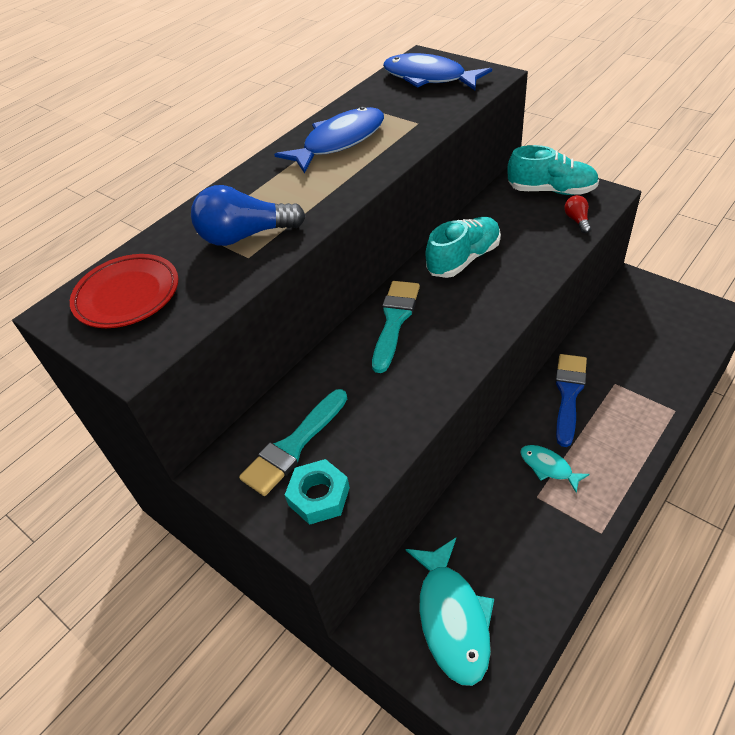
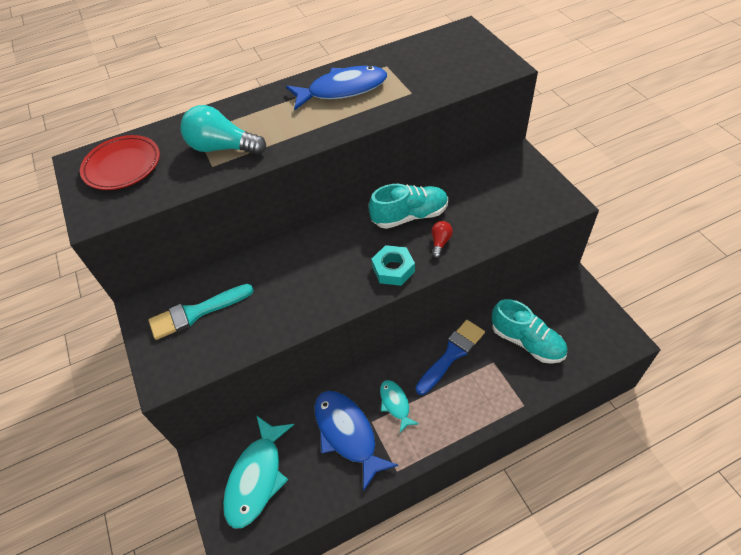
camera: 25 degrees right, 5 degrees up
(245, 235) = (223, 148): blue light bulb -> turquoise light bulb
(319, 496) = (187, 356): turquoise nut -> turquoise nut (393, 269)
(395, 320) = (325, 246): turquoise brush -> none
(429, 78) = (453, 52): blue fish -> blue fish (347, 434)
(551, 190) = (523, 181): turquoise shoe -> turquoise shoe (527, 341)
(577, 220) = (522, 216): red light bulb -> red light bulb (440, 243)

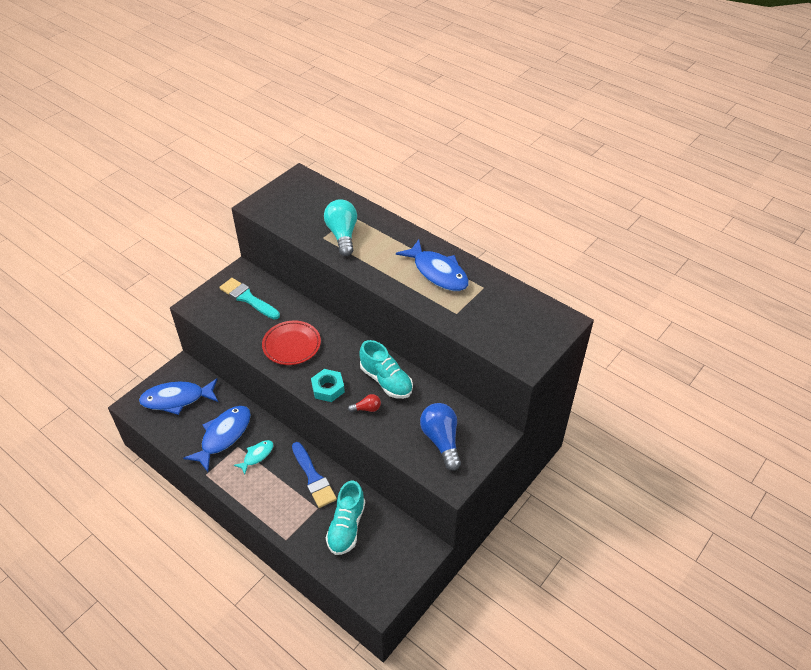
camera: 60 degrees right, 5 degrees down
(122, 166) = (303, 197): red plate -> red plate (291, 345)
(257, 477) = (177, 399): turquoise fish -> blue fish
(452, 354) = (313, 478): blue brush -> blue brush turned 45 degrees clockwise
(510, 196) = (441, 441): none -> blue light bulb

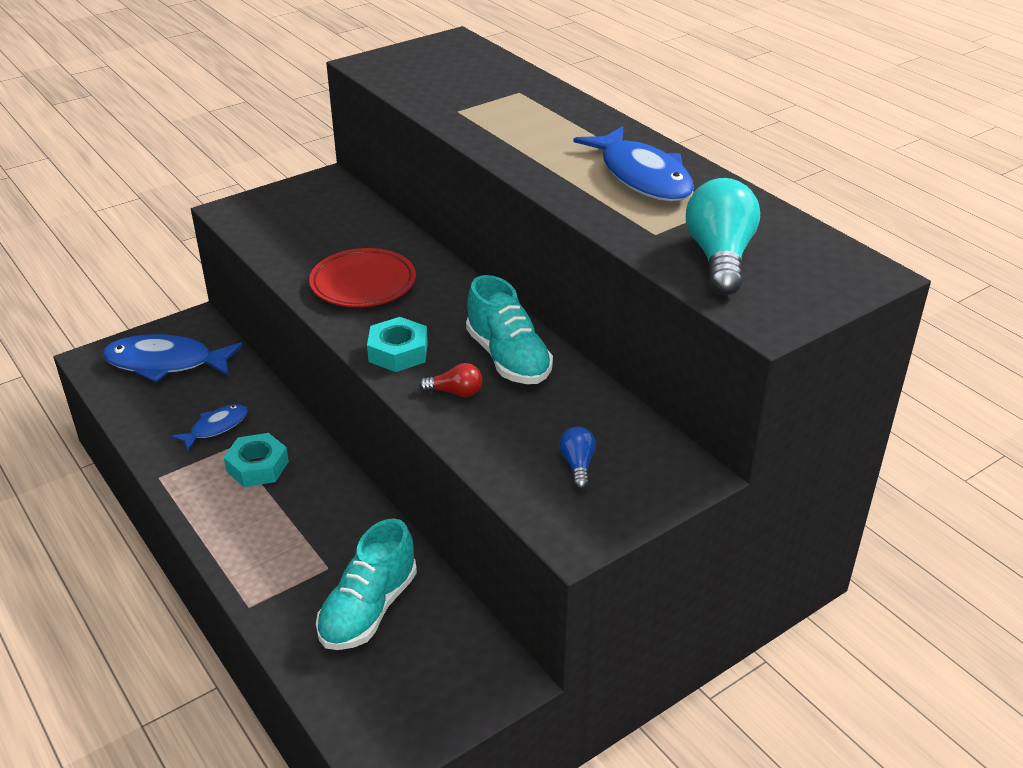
camera: 15 degrees right, 10 degrees down
(223, 436) = (216, 427): blue fish -> blue fish, size x0.54
(247, 298) = (320, 214): turquoise brush -> none
(257, 456) = (257, 466): turquoise fish -> turquoise nut
(313, 478) = (341, 518): blue brush -> none
(342, 235) = (492, 112): turquoise light bulb -> turquoise light bulb (719, 258)
(441, 441) = (577, 465): blue light bulb -> blue light bulb, size x0.49

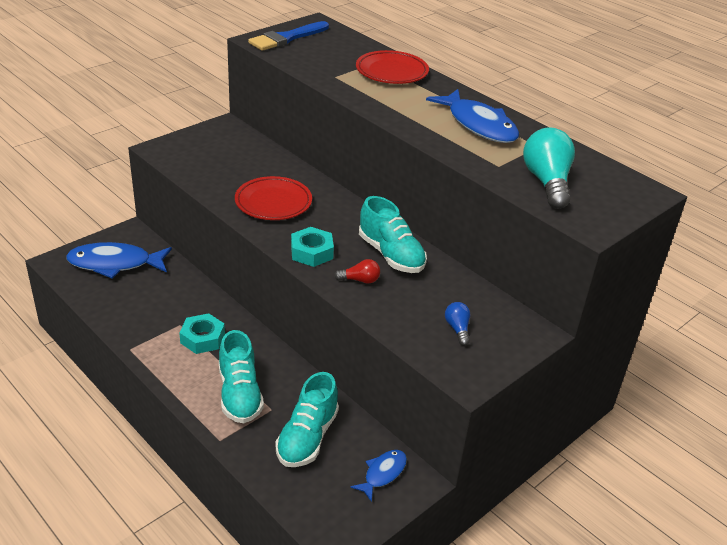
camera: 10 degrees left, 0 degrees up
(216, 427) = (164, 310): blue fish -> blue fish (383, 473)
(289, 545) = (239, 394): none -> turquoise shoe
(406, 60) = (286, 38): none -> blue brush
(538, 104) = (391, 72): none -> red plate

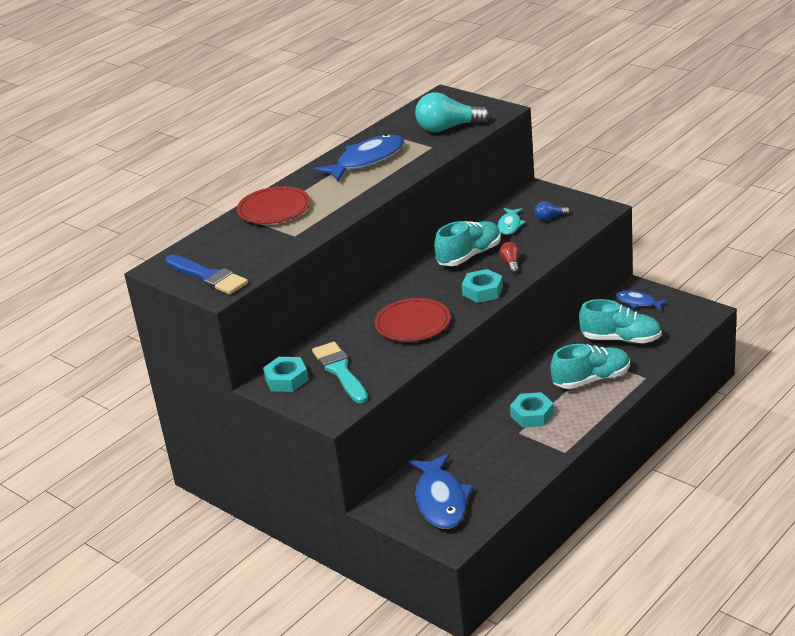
camera: 90 degrees left, 5 degrees down
(221, 158) = (340, 371): none -> turquoise brush
(227, 134) = (286, 379): none -> turquoise nut
(450, 294) = (510, 225): none -> turquoise fish

